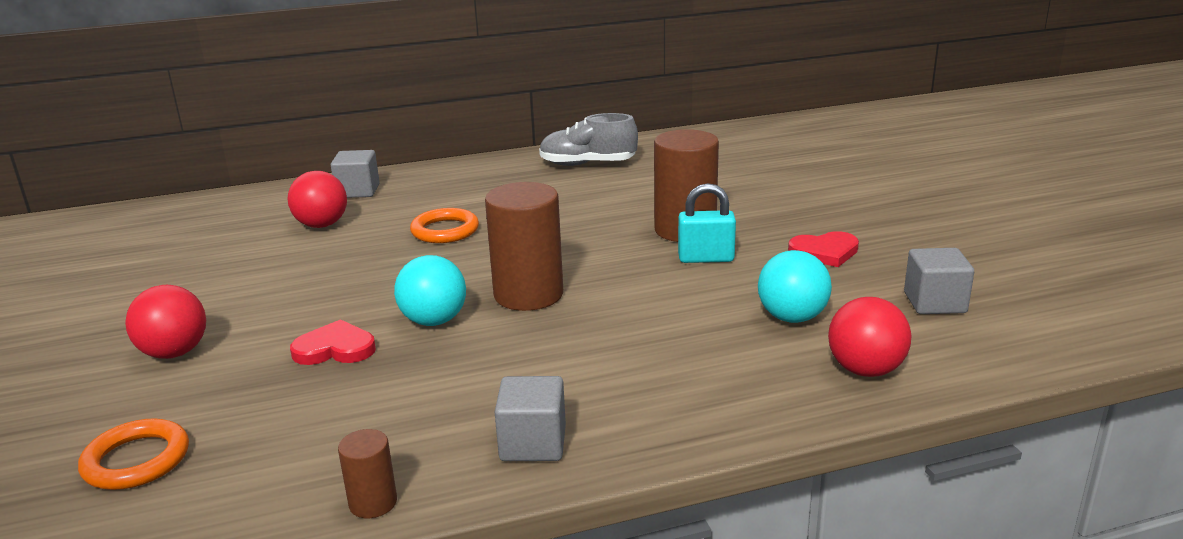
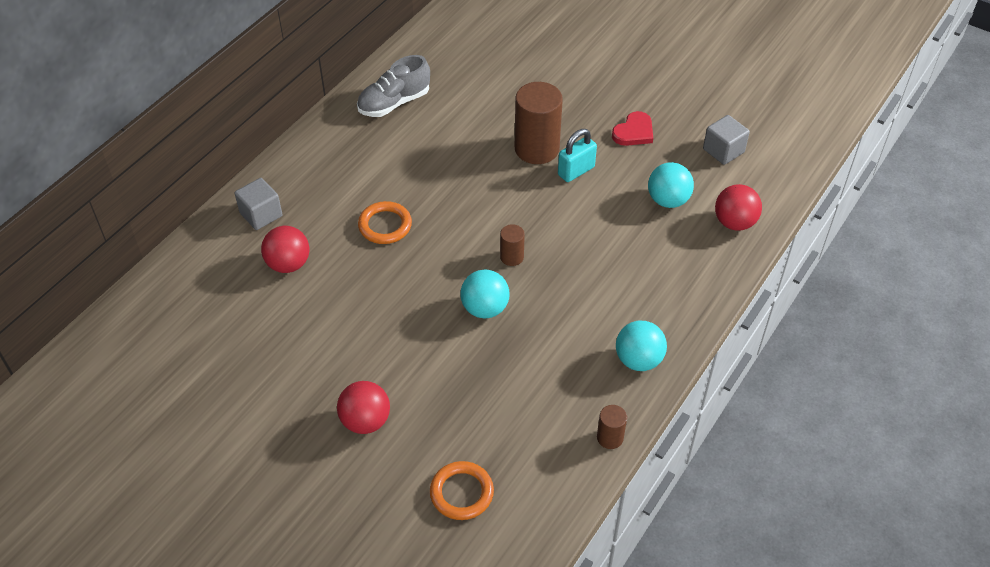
camera: 40 degrees left, 25 degrees up
(335, 349) = (457, 361): red heart -> none
(528, 295) = (512, 257): brown cylinder -> brown cylinder, size x0.49
(533, 443) = (638, 360): grey cube -> turquoise ball

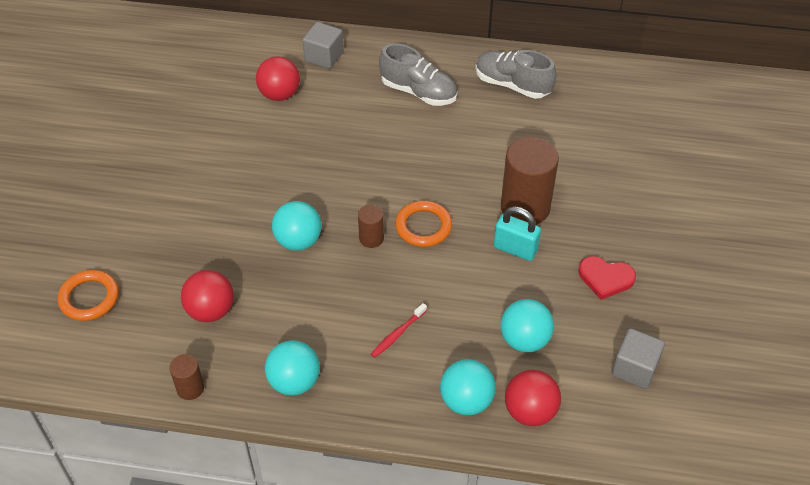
camera: 65 degrees right, 0 degrees up
(358, 165) = (418, 92): none -> grey shoe
(365, 421) = (138, 207): red ball -> red ball (211, 311)
(385, 225) = (358, 137): orange ring -> orange ring (423, 226)
(623, 275) = (397, 334): none -> red toothbrush
(708, 256) = (466, 401): none -> turquoise ball

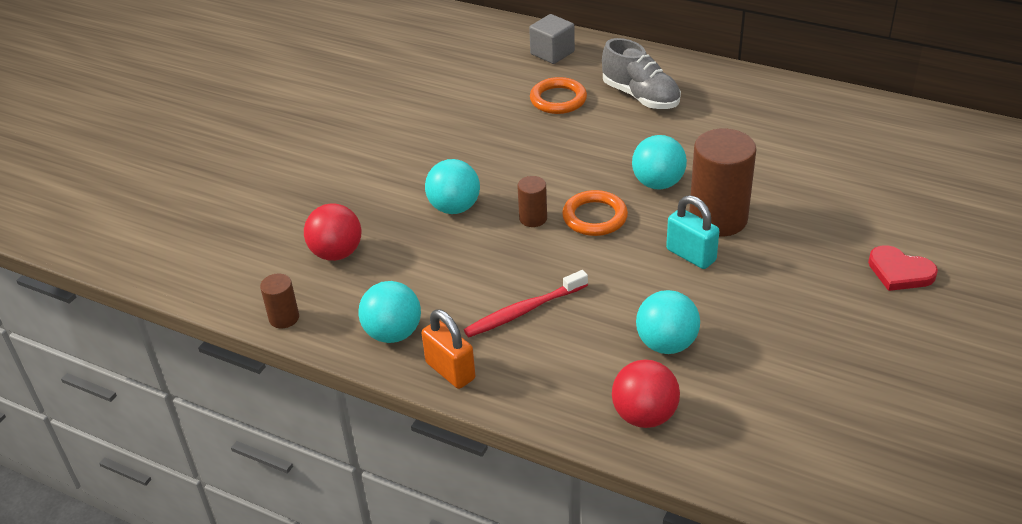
camera: 20 degrees right, 10 degrees down
(89, 298) = (223, 221): orange ring -> orange ring (558, 99)
(279, 94) = (492, 79): red ball -> none
(358, 407) = (450, 371): none -> orange padlock
(397, 334) = (524, 311): red toothbrush -> red toothbrush, size x1.55
(466, 401) = (574, 390): turquoise ball -> turquoise ball (658, 183)
(512, 85) = (749, 104): grey shoe -> none
(605, 278) = (787, 302): red heart -> red heart (900, 272)
(634, 368) = (789, 398): grey cube -> none

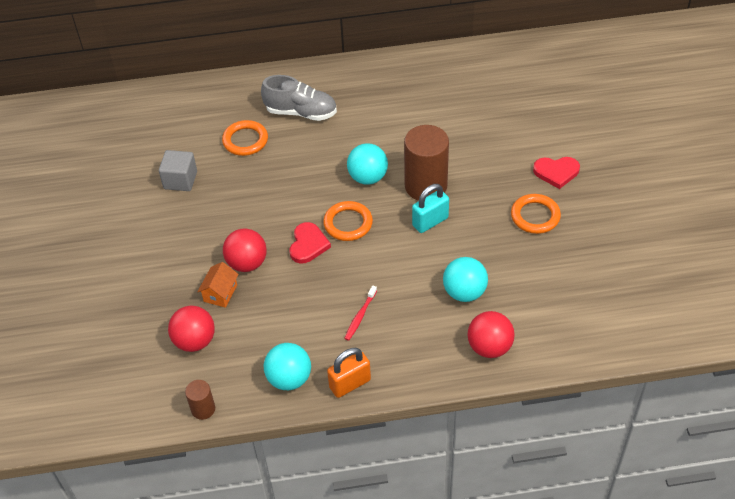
camera: 35 degrees left, 10 degrees up
(402, 222) = (220, 293): none -> orange house
(450, 371) = (350, 384): orange padlock -> orange padlock turned 45 degrees counterclockwise
(454, 208) = (247, 263): turquoise ball -> red ball
(524, 311) = (360, 316): red toothbrush -> red toothbrush, size x0.64
(533, 218) = (308, 245): brown cylinder -> red heart
(552, 53) = (207, 102): grey cube -> grey cube (180, 180)
(691, 255) = (430, 221): turquoise padlock -> turquoise padlock turned 45 degrees counterclockwise
(829, 305) = (535, 216): none -> orange ring

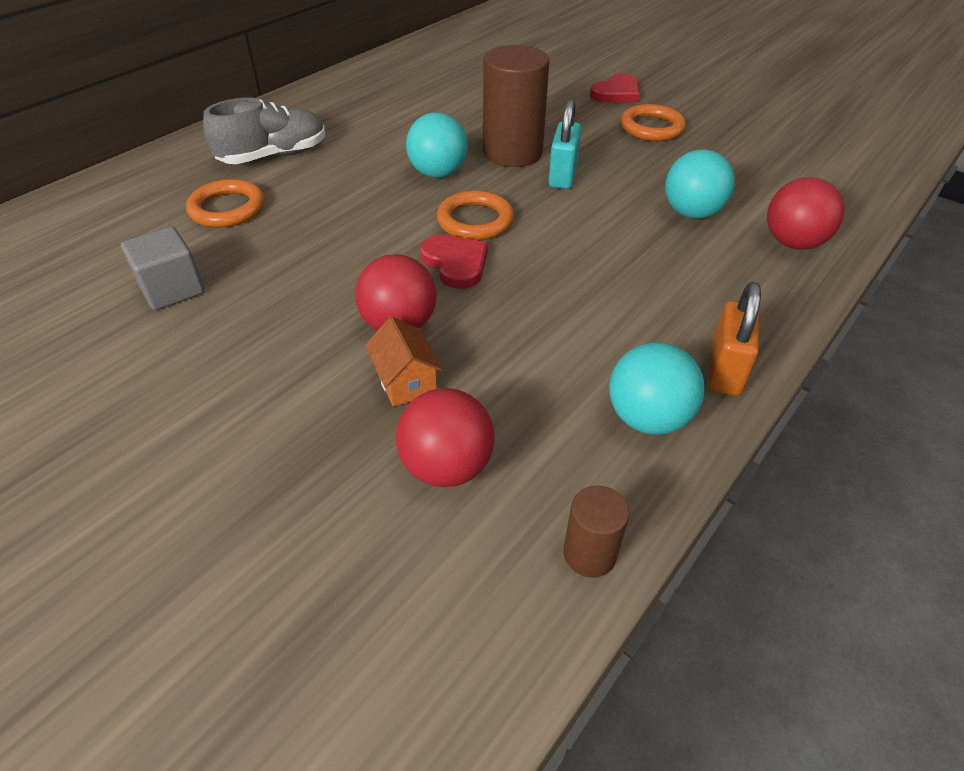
camera: 45 degrees left, 5 degrees down
(360, 316) = (624, 295): red toothbrush -> none

